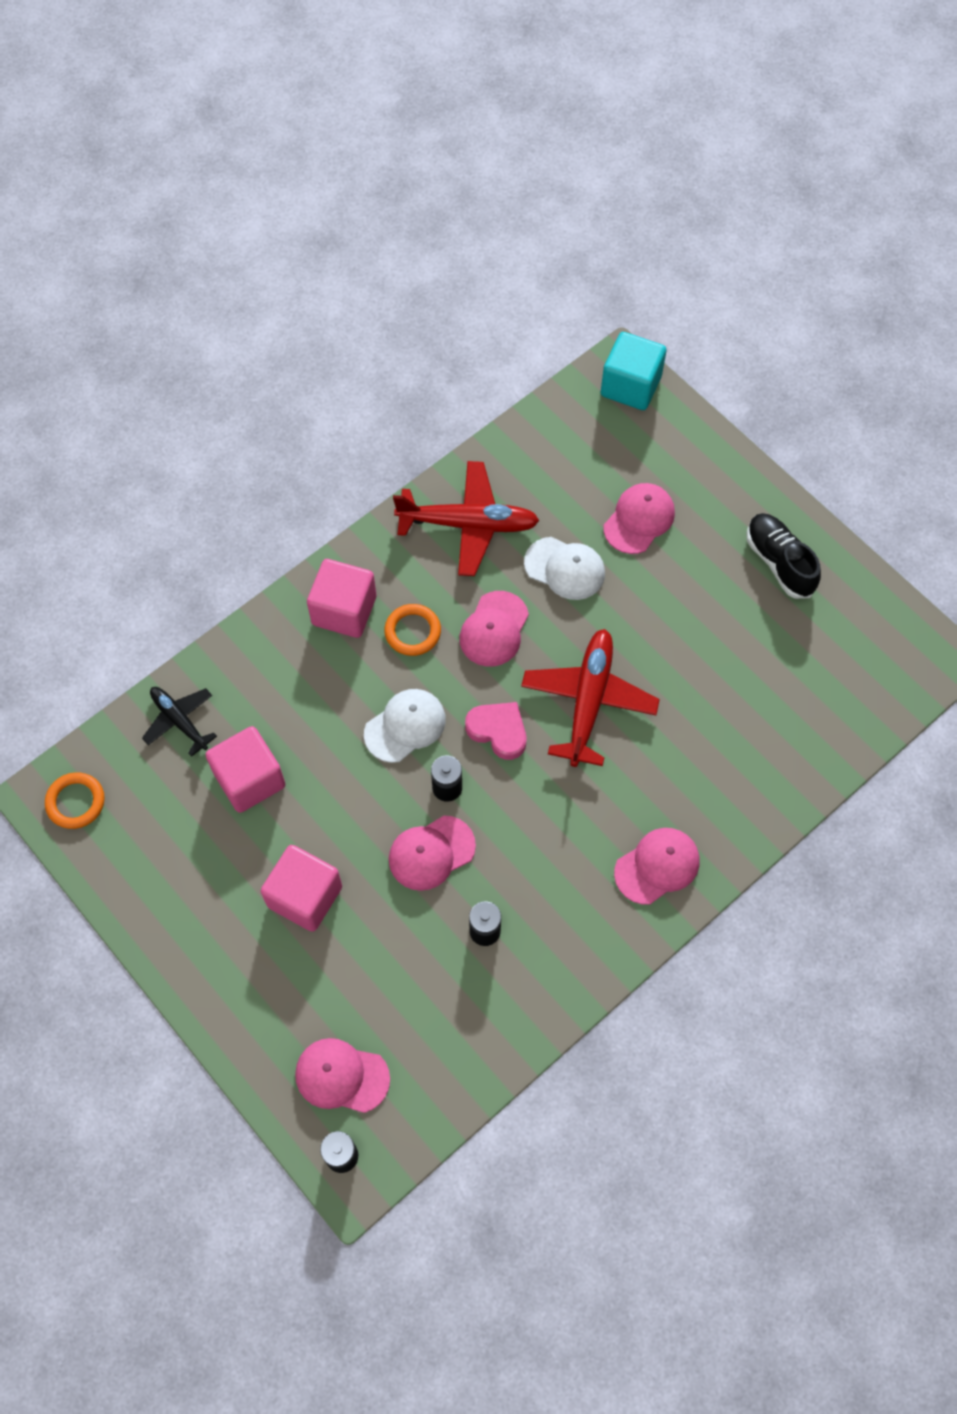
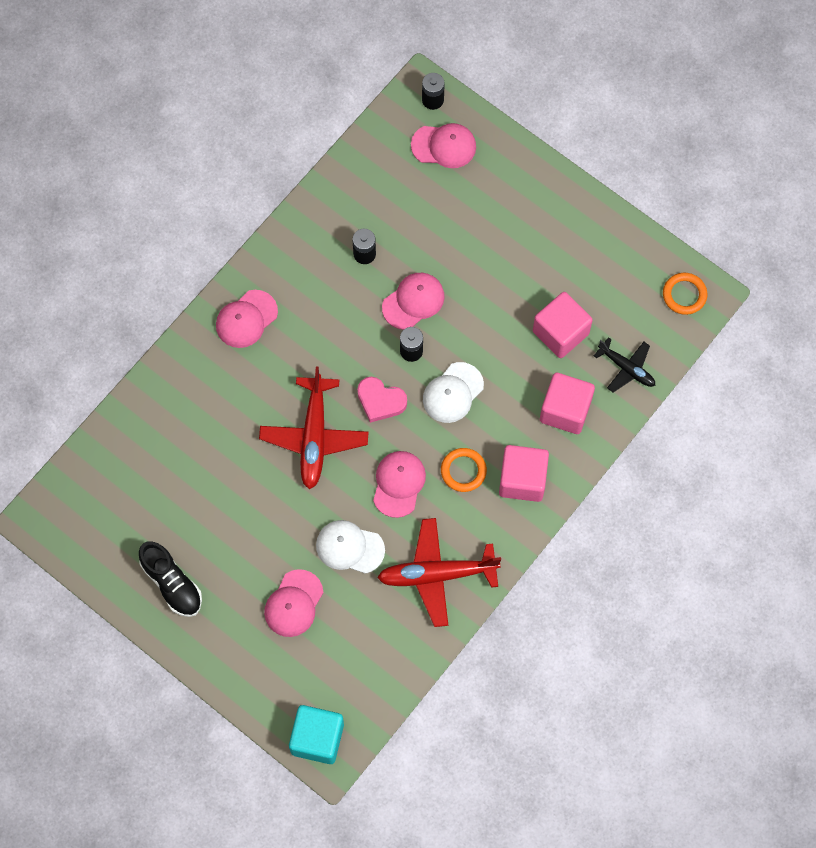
camera: 170 degrees right, 5 degrees up
(305, 896) = (498, 256): pink cube -> pink cube (565, 410)

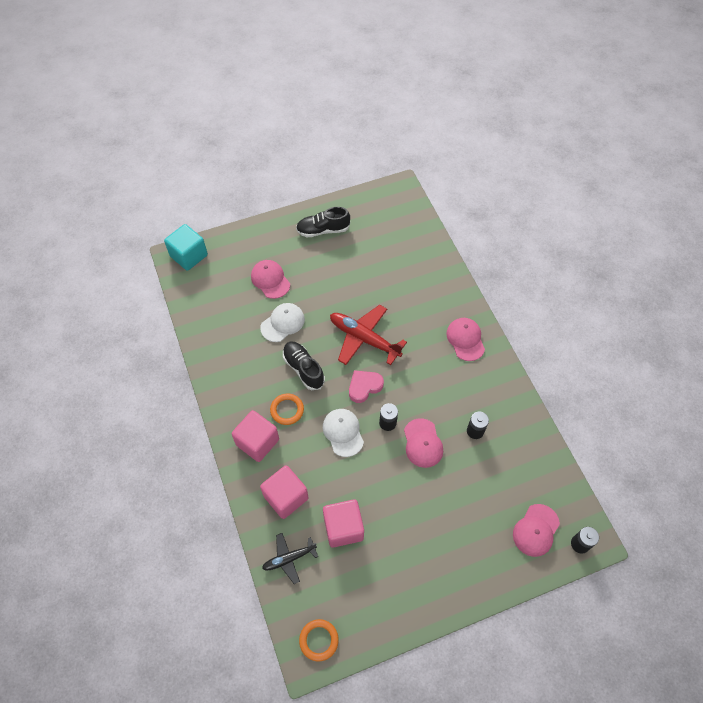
camera: 120 degrees right, 10 degrees down
(398, 484) = (303, 369): pink cap -> black shoe
(437, 574) = (233, 360): red plane -> none

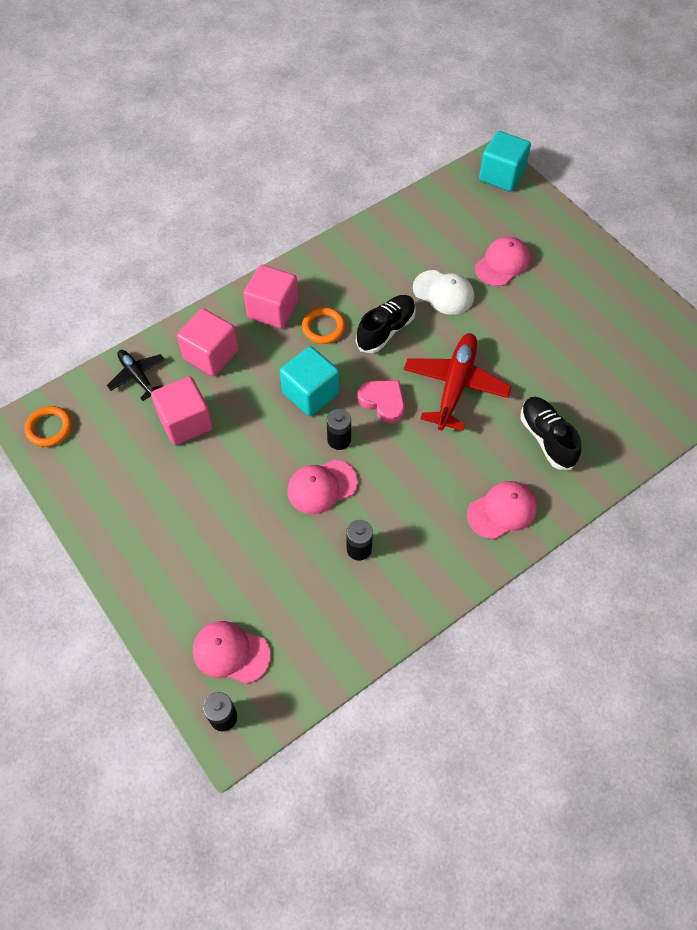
camera: 75 degrees right, 0 degrees up
(323, 230) = (609, 300): black shoe -> black shoe (546, 438)
(343, 432) = (310, 393): white cap -> turquoise cube

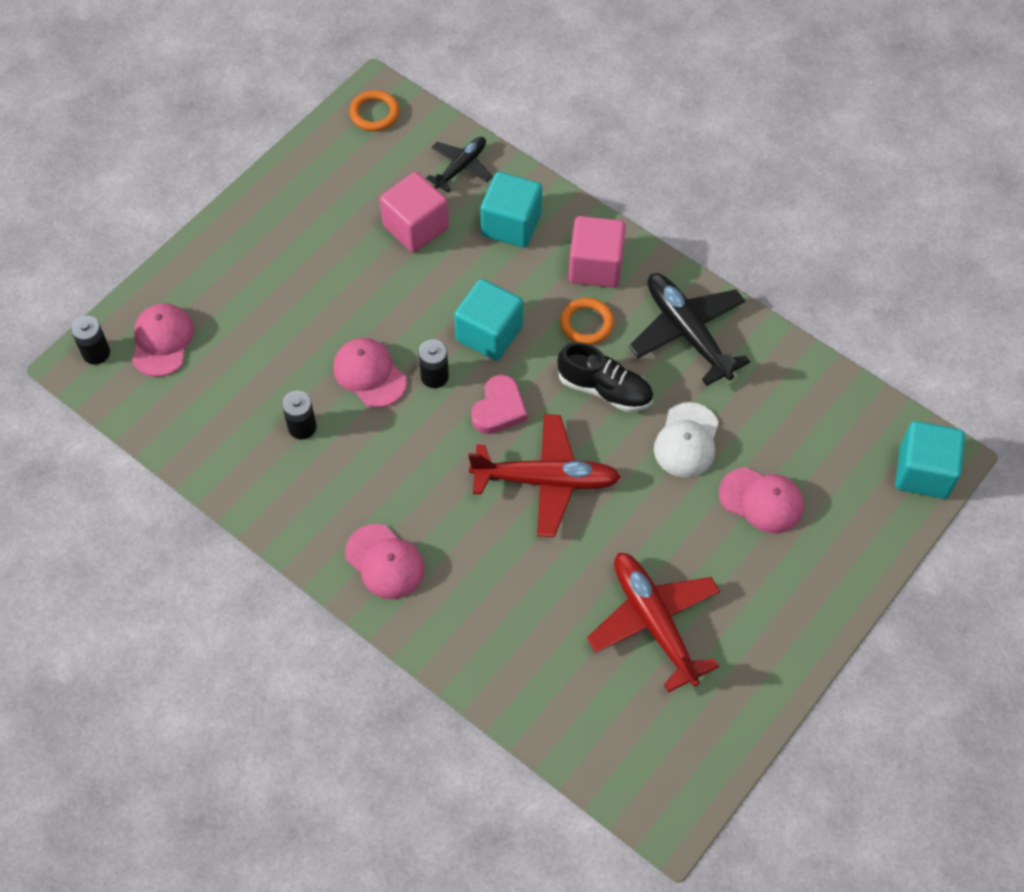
camera: 75 degrees right, 0 degrees up
(211, 355) = (511, 224): pink cube -> turquoise cube
(352, 269) = (687, 332): none -> black plane
(546, 438) = (499, 595): black shoe -> none
(586, 348) = (654, 622): none -> red plane

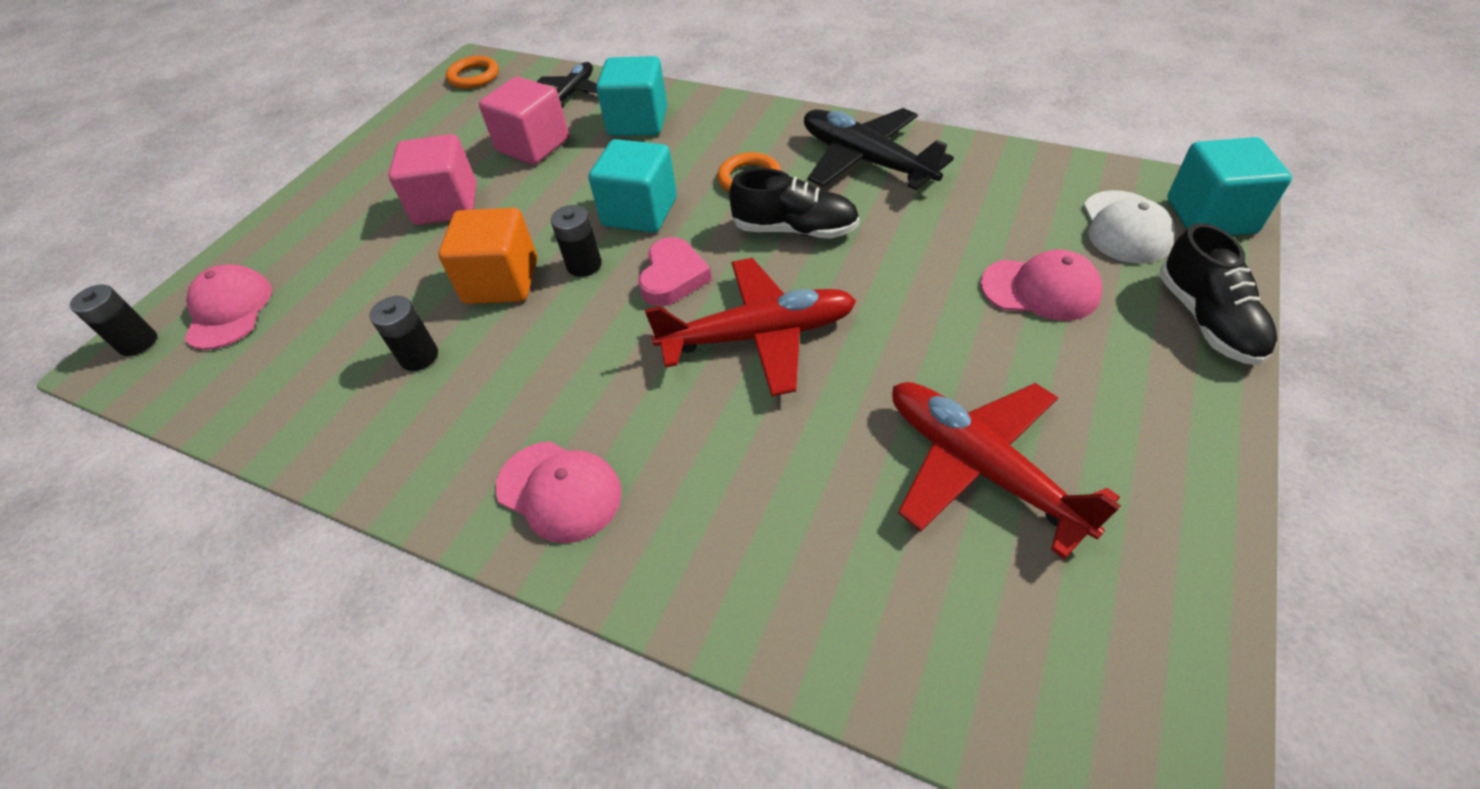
camera: 10 degrees left, 10 degrees down
(369, 374) = (501, 281): pink cap -> orange cube
(595, 266) = (741, 133): pink cube -> pink cube (446, 205)
(686, 440) = (916, 253): white cap -> white cap (1126, 227)
(861, 560) = (1207, 320): none -> black shoe

